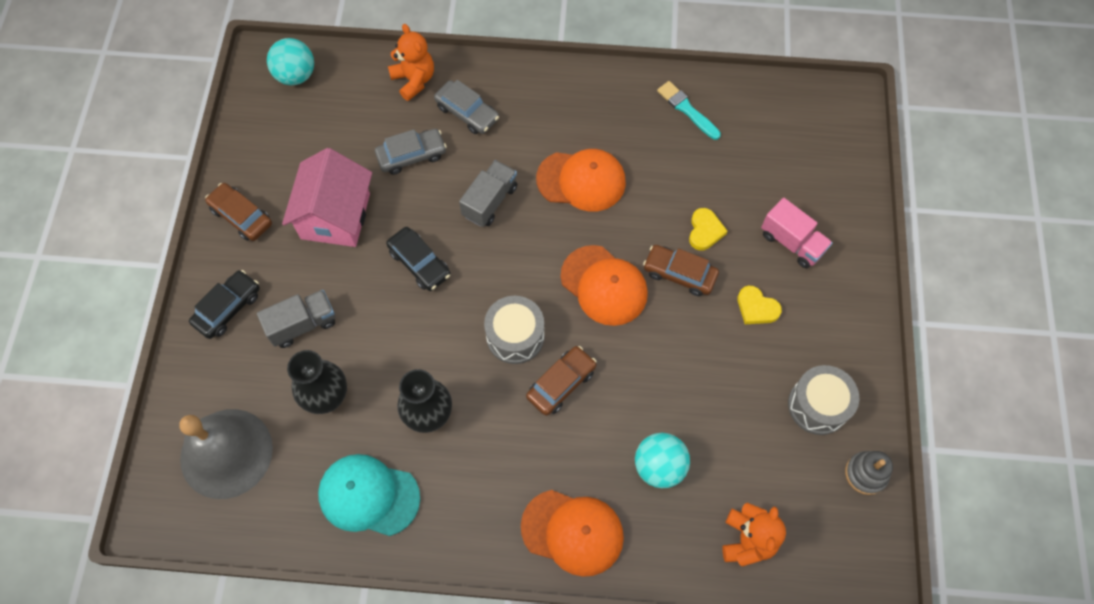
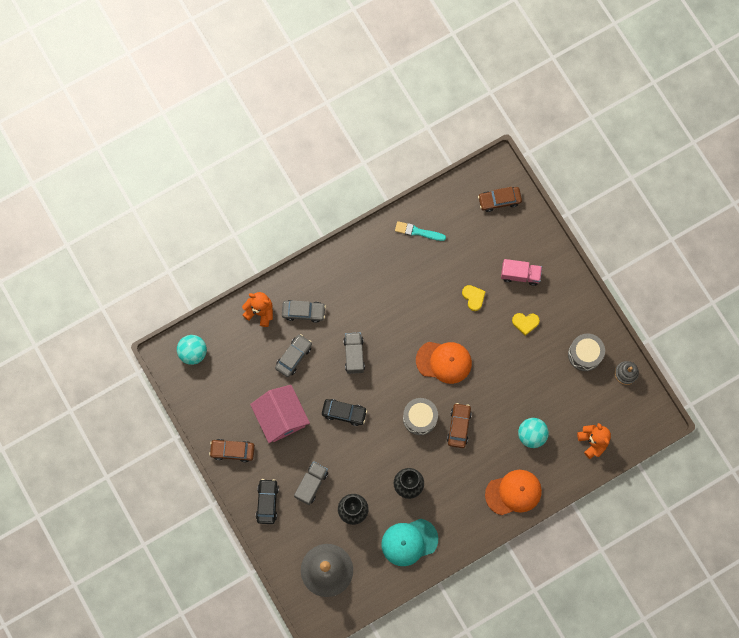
camera: 35 degrees left, 10 degrees up
(581, 181) = (392, 311): orange cap -> none
(679, 274) = (476, 330): brown car -> brown car (499, 200)

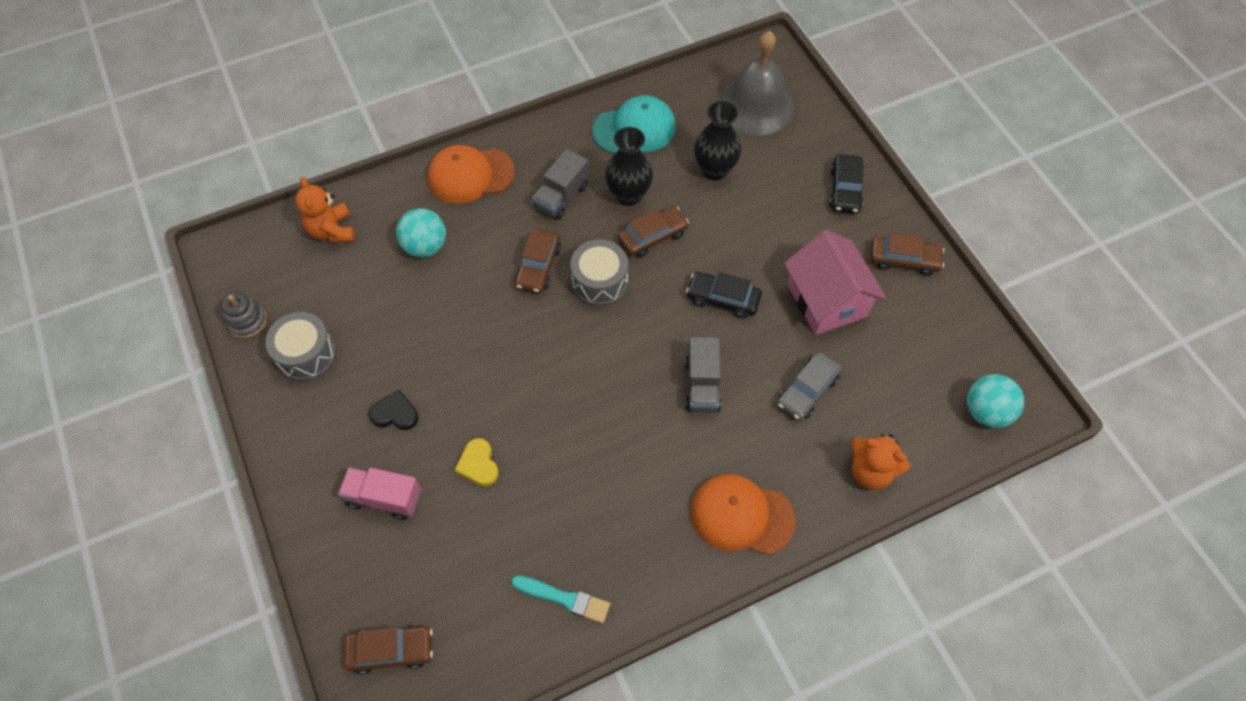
camera: 175 degrees left, 15 degrees down
(303, 312) = (790, 464): grey car -> none
(311, 484) = (777, 207): grey truck -> grey truck (561, 197)
(390, 455) = (652, 236): none -> brown car
(444, 362) = (548, 362): orange cap -> orange cap (741, 515)
(525, 323) = (395, 413): yellow heart -> black heart

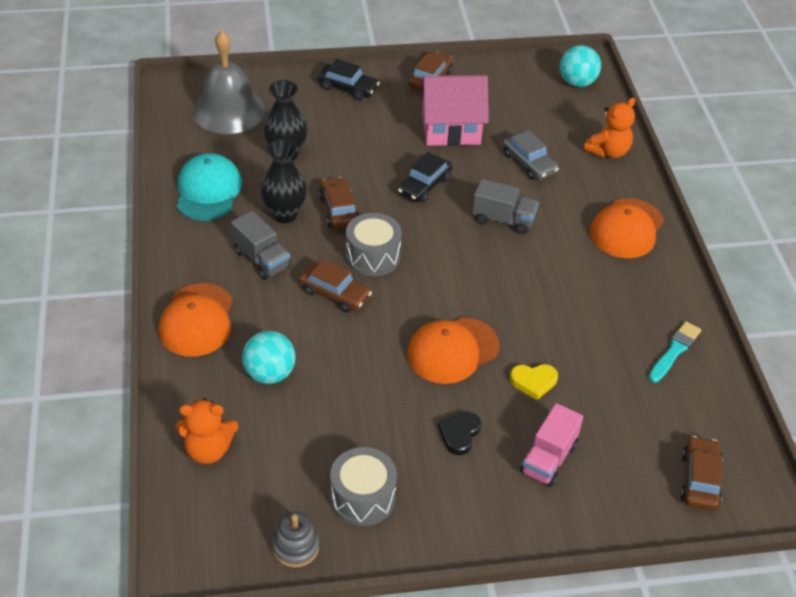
camera: 75 degrees left, 15 degrees down
(497, 382) = (452, 350): none -> orange cap

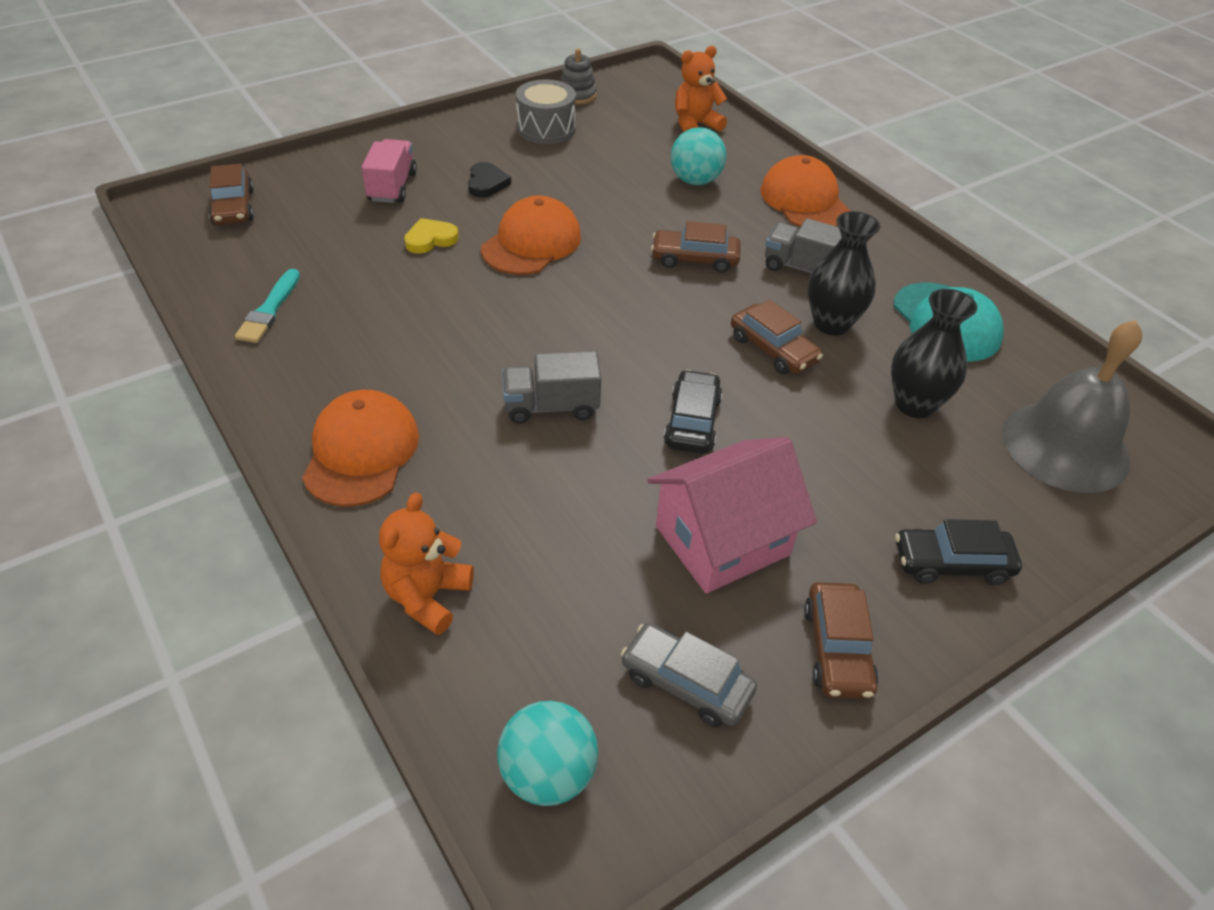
camera: 155 degrees right, 0 degrees up
(373, 256) = (686, 308): grey drum -> none
(529, 163) = (558, 518): grey car -> grey car (686, 683)

